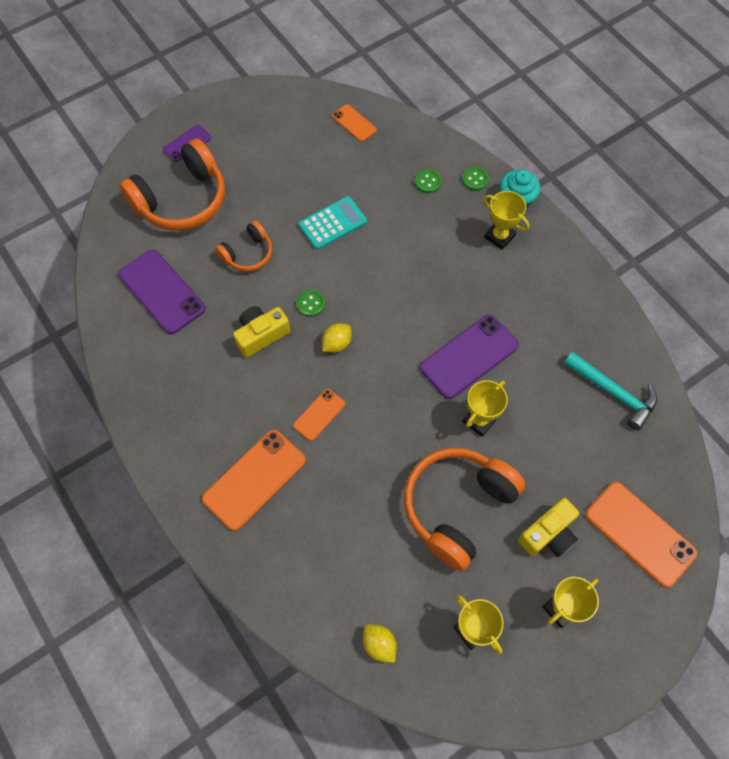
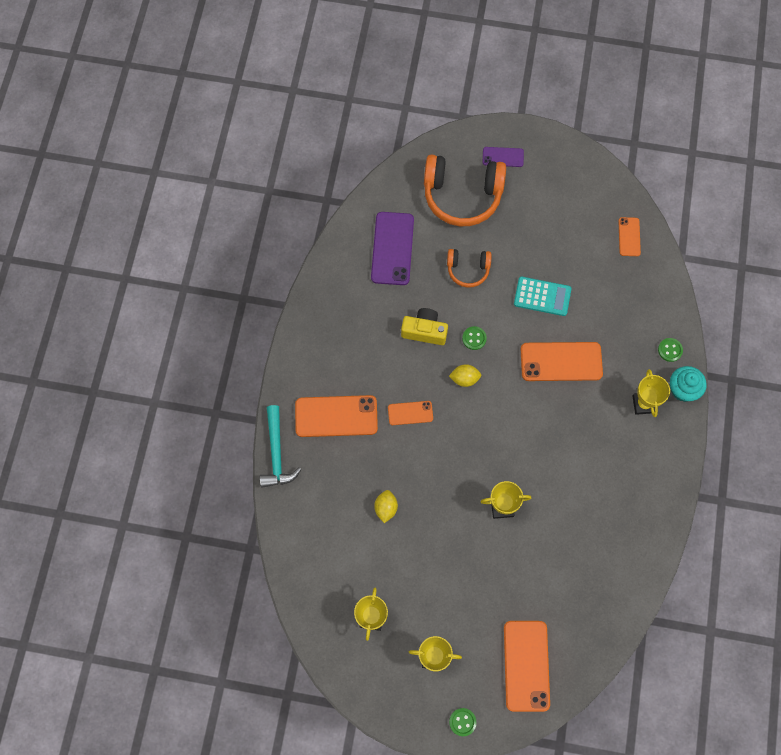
camera: 45 degrees right, 5 degrees up
(379, 644) = (313, 574): yellow lemon -> yellow lemon (386, 508)
(401, 260) = (561, 361): none -> orange phone
(428, 182) = (635, 323): green button -> green button (462, 722)
(457, 507) = (434, 544): orange headphones -> none
(469, 356) = (538, 463): purple phone -> none
(548, 534) = (471, 612): yellow camera -> none
(613, 392) = (605, 571): turquoise hammer -> turquoise hammer (276, 453)

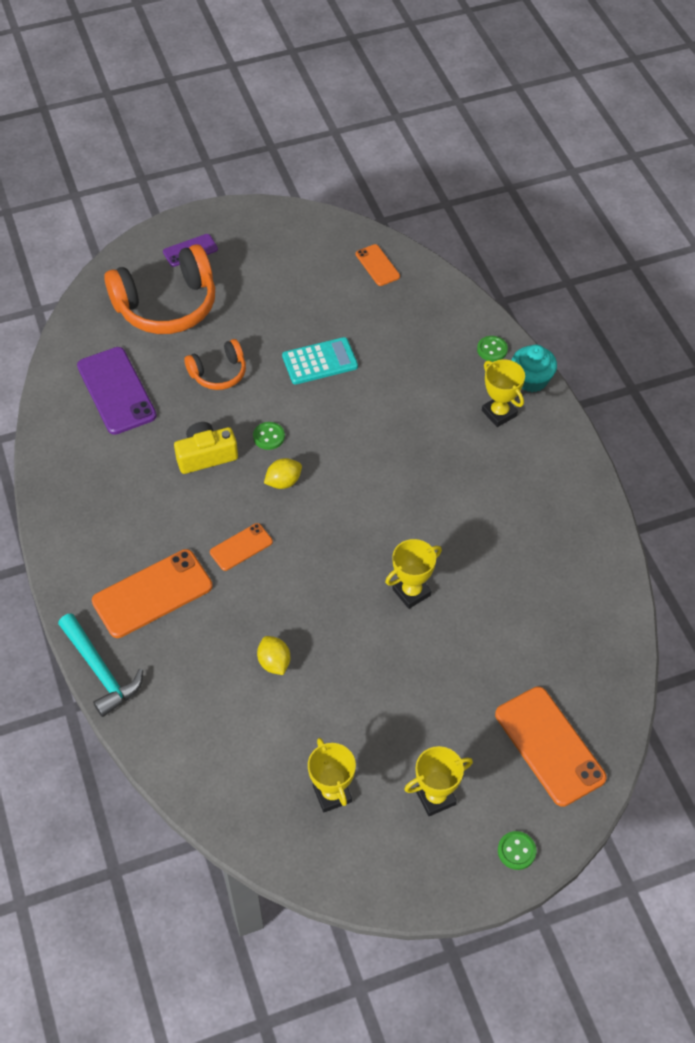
camera: 30 degrees left, 15 degrees down
(561, 361) = (382, 414): orange phone -> none

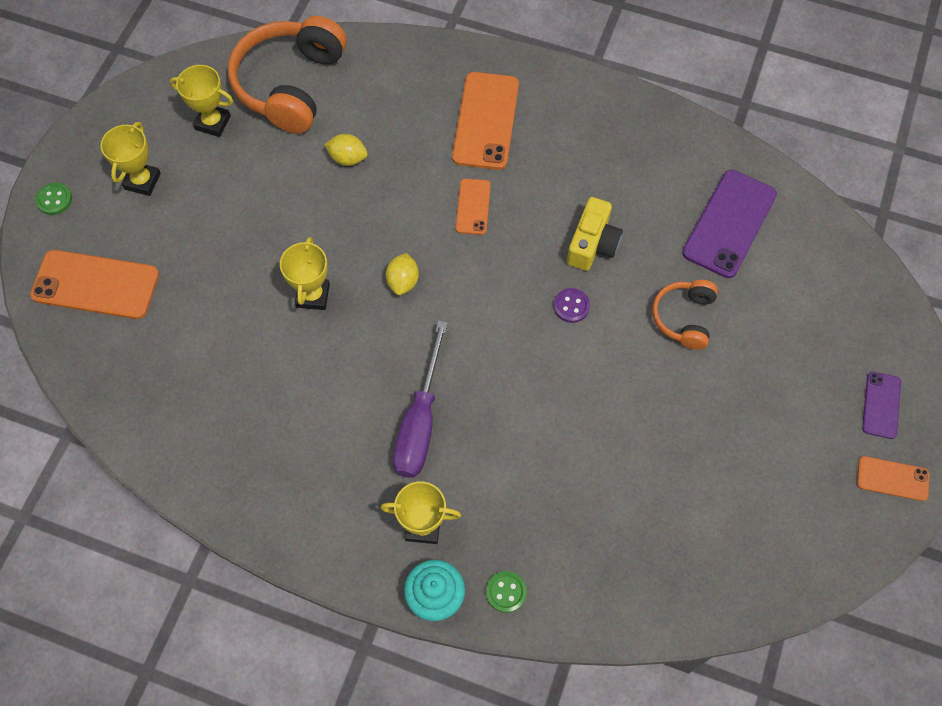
camera: 130 degrees right, 10 degrees up
(100, 670) = (449, 51): turquoise hammer -> none
(116, 391) = (729, 224): purple phone -> purple phone turned 75 degrees counterclockwise
(167, 305) = (812, 332): orange headphones -> orange headphones (290, 84)
(269, 437) = (571, 306): green button -> purple button
(283, 482) = (510, 282): yellow lemon -> yellow lemon (403, 281)
(320, 361) = (626, 414): turquoise calculator -> none
(377, 265) = (719, 575): orange phone -> orange phone (892, 478)
(436, 462) = (420, 422): none -> purple screwdriver

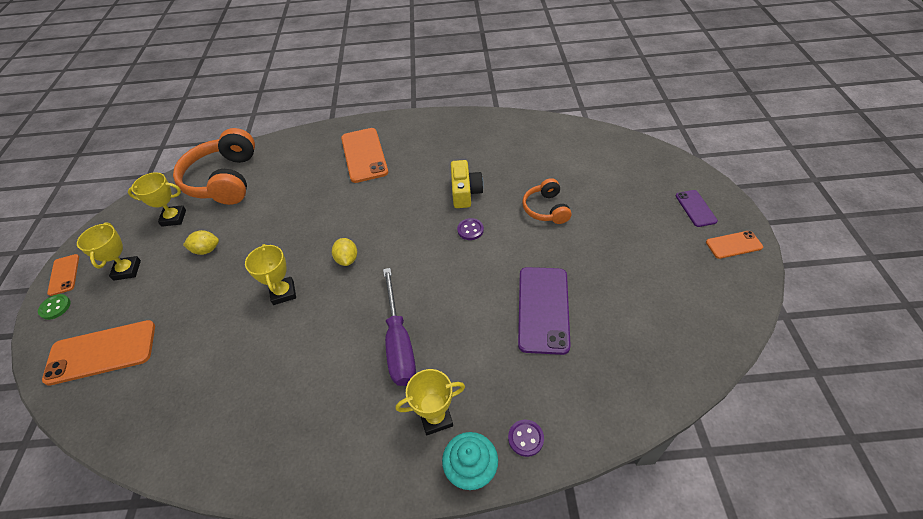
camera: 20 degrees left, 15 degrees down
(348, 158) = (279, 204): yellow lemon -> yellow lemon (206, 250)
(473, 207) = (377, 200): orange phone -> orange phone (64, 275)
(506, 592) = (525, 438): green button -> purple button
(729, 224) = (542, 153): purple phone -> purple phone (543, 309)

